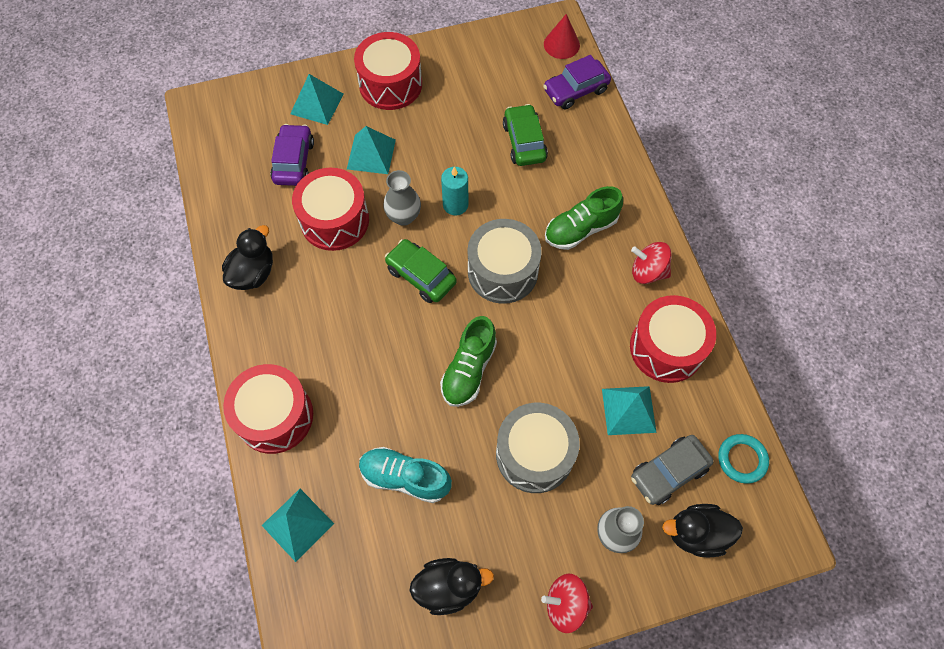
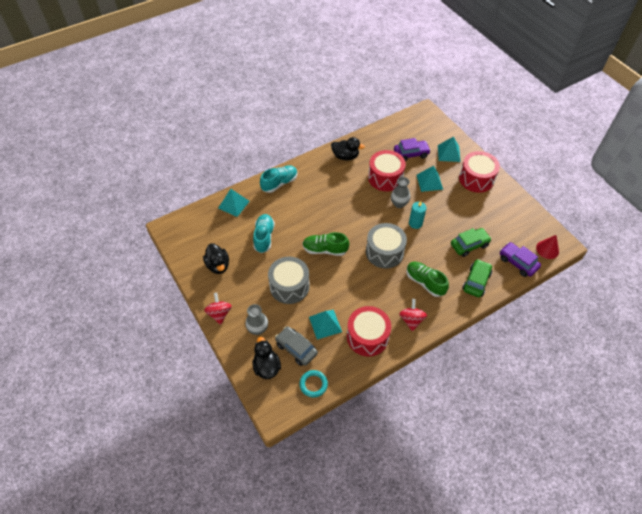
camera: 75 degrees right, 10 degrees down
(275, 416) = (279, 183): red drum -> turquoise shoe
(421, 276) = (368, 218): green car -> green car (476, 281)

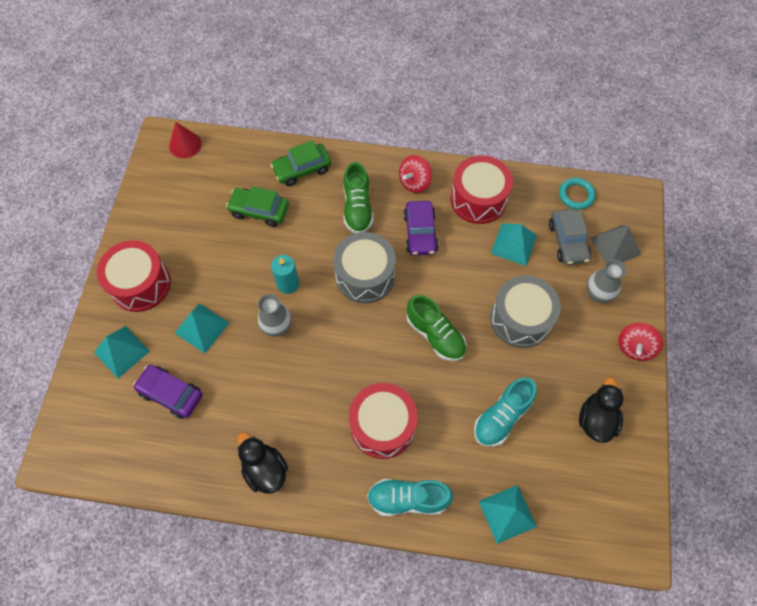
camera: 140 degrees left, 10 degrees up
(267, 367) = (615, 246): black duck -> grey pyramid
(385, 178) = (250, 382): red drum -> red drum (382, 426)
(517, 262) = (234, 155): purple car -> purple car (420, 233)

